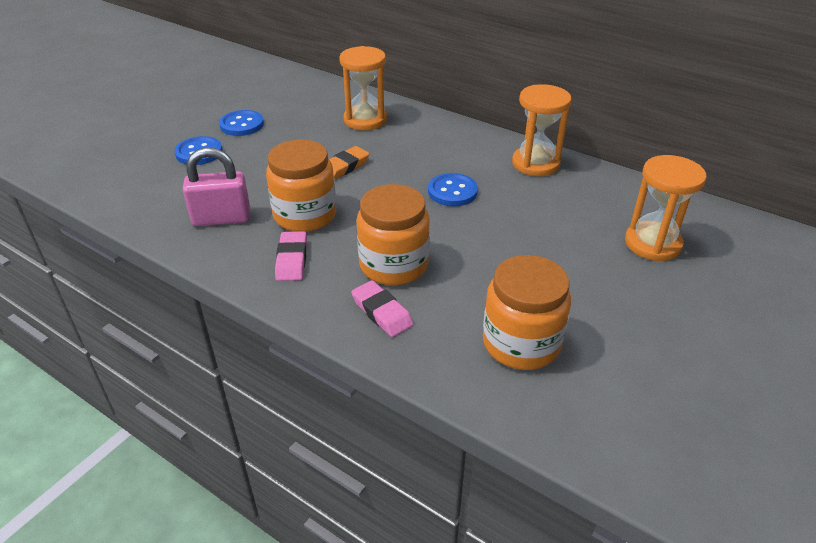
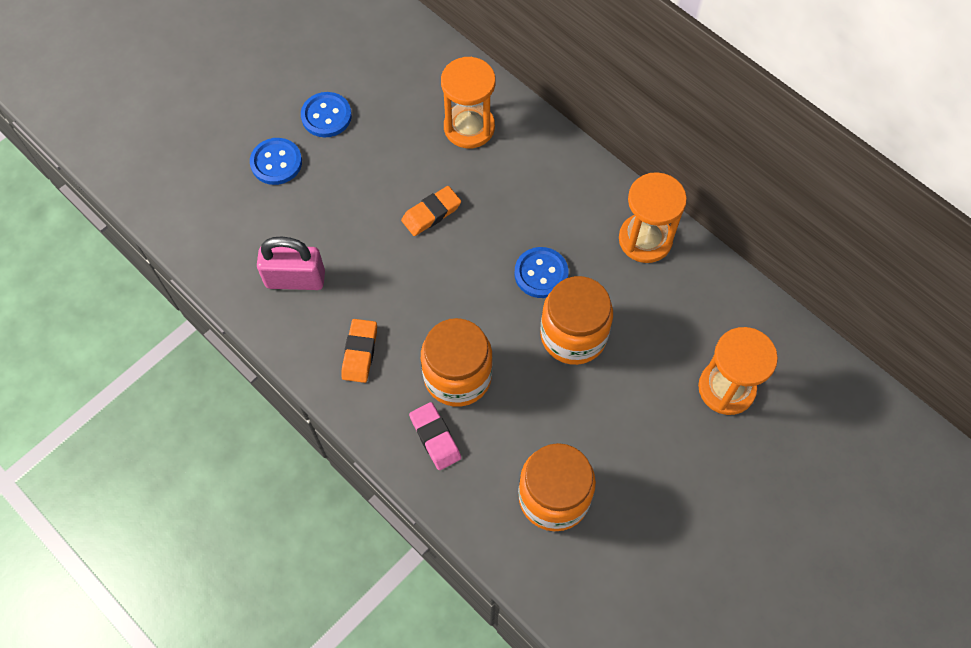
camera: 10 degrees right, 25 degrees up
(292, 260) = (360, 352): pink eraser -> orange eraser
(305, 215) = (380, 287): orange jar -> orange jar (573, 335)

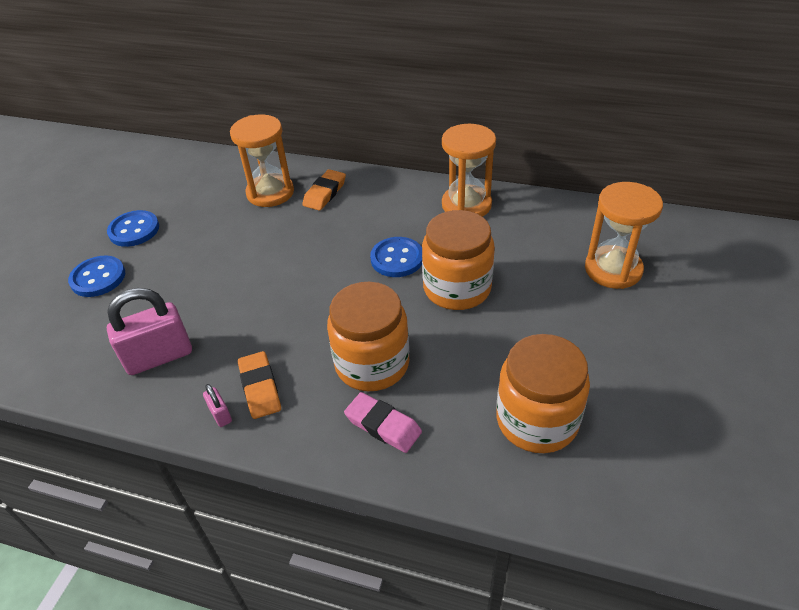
camera: 25 degrees left, 20 degrees down
(320, 362) = (220, 414): none -> pink padlock
(431, 213) = (270, 257): orange eraser -> orange eraser (325, 193)

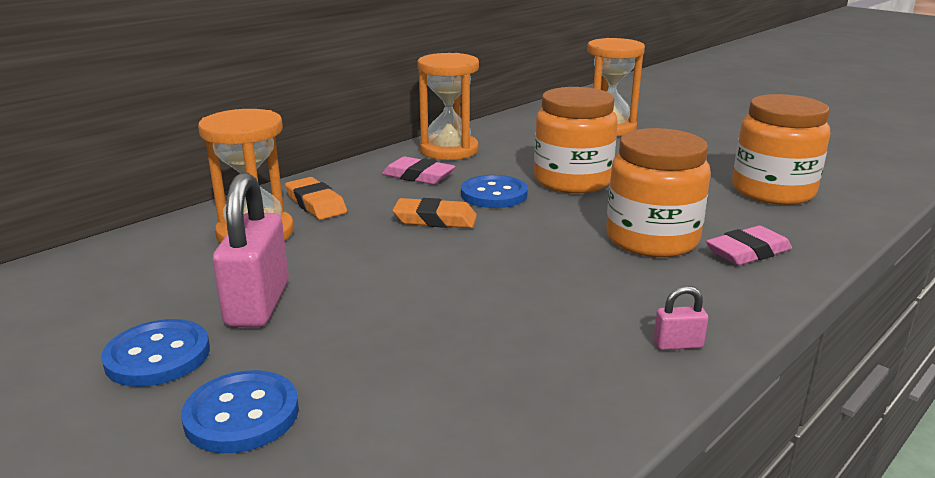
camera: 65 degrees left, 20 degrees down
(159, 356) = (521, 377): pink padlock -> pink padlock (258, 304)
(260, 388) = (645, 308): orange eraser -> orange eraser (435, 219)
(402, 212) = (418, 176): none -> pink eraser

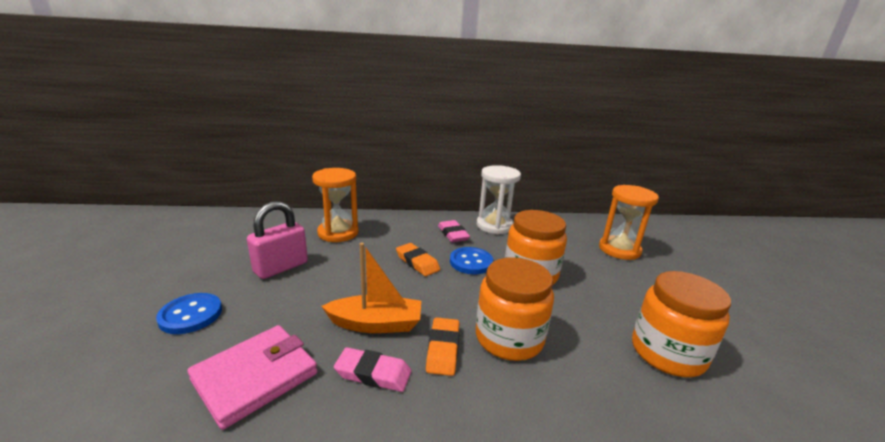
camera: 40 degrees right, 0 degrees up
(158, 356) = (217, 271): blue button -> none
(316, 204) = (384, 229): orange eraser -> orange eraser (443, 349)
(449, 150) = (494, 225): orange hourglass -> white hourglass
(482, 406) = (255, 377): none -> pink wallet
(510, 292) = (376, 324): none -> orange boat
(678, 344) = (395, 416): pink padlock -> none
(747, 252) = (558, 386): pink eraser -> pink eraser (373, 373)

